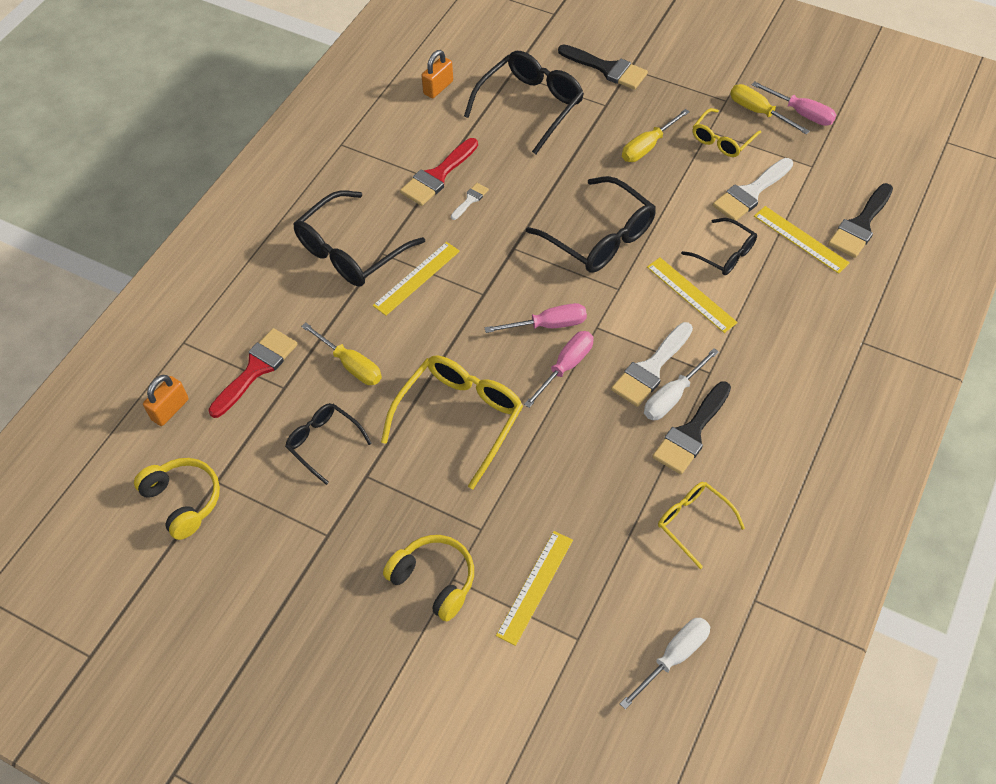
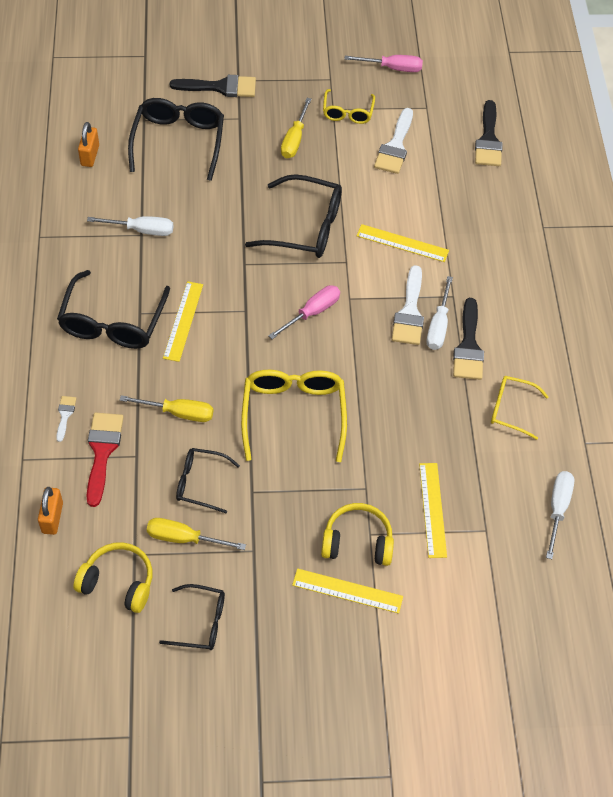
camera: 35 degrees left, 0 degrees up
(437, 176) = (142, 230): red brush -> white screwdriver
(470, 200) = (183, 239): white brush -> white brush (65, 415)
(566, 367) = (347, 338): pink screwdriver -> none
(724, 254) = (406, 201): black glasses -> black glasses (201, 622)
(758, 112) = (360, 79): yellow screwdriver -> yellow screwdriver (184, 538)
(800, 239) = (453, 168): yellow ruler -> yellow ruler (347, 591)

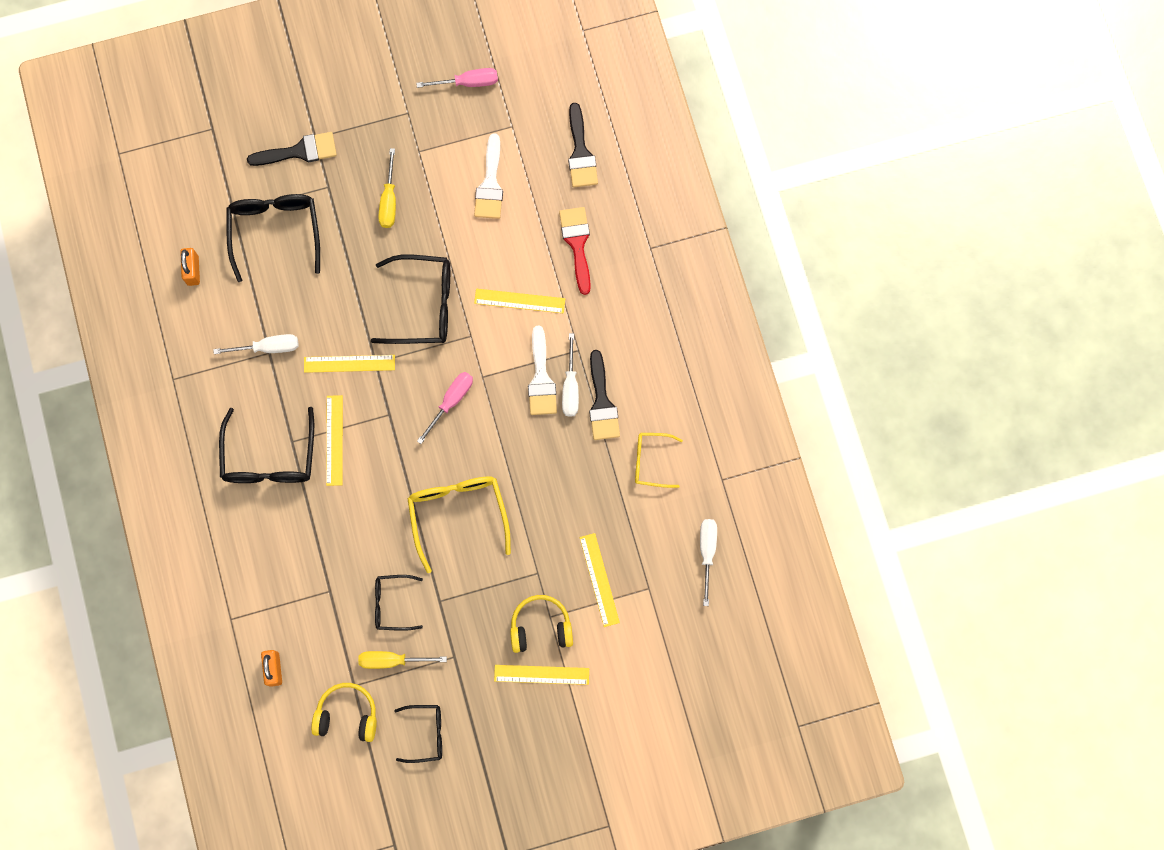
camera: 10 degrees left, 20 degrees up
(65, 415) = (255, 566): white brush -> none
(102, 452) = (298, 594): red brush -> red brush (577, 244)
(178, 413) = (355, 538): yellow screwdriver -> none
(218, 259) = (349, 363): none -> yellow ruler
(347, 112) = (434, 152): yellow glasses -> none

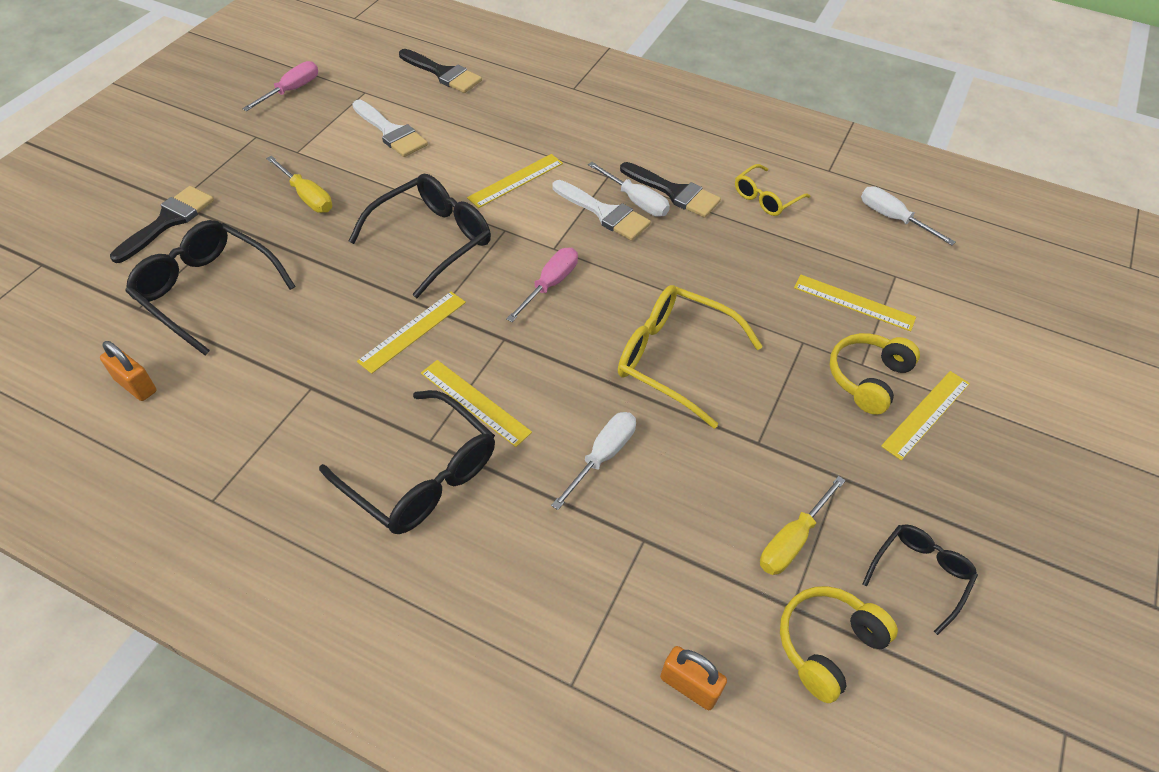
camera: 50 degrees left, 25 degrees down
(268, 347) = (305, 383): white screwdriver -> white screwdriver (602, 456)
(392, 603) = (720, 488): black glasses -> none
(451, 401) = (550, 284): pink screwdriver -> pink screwdriver turned 45 degrees clockwise
(577, 244) = (514, 120): red brush -> none

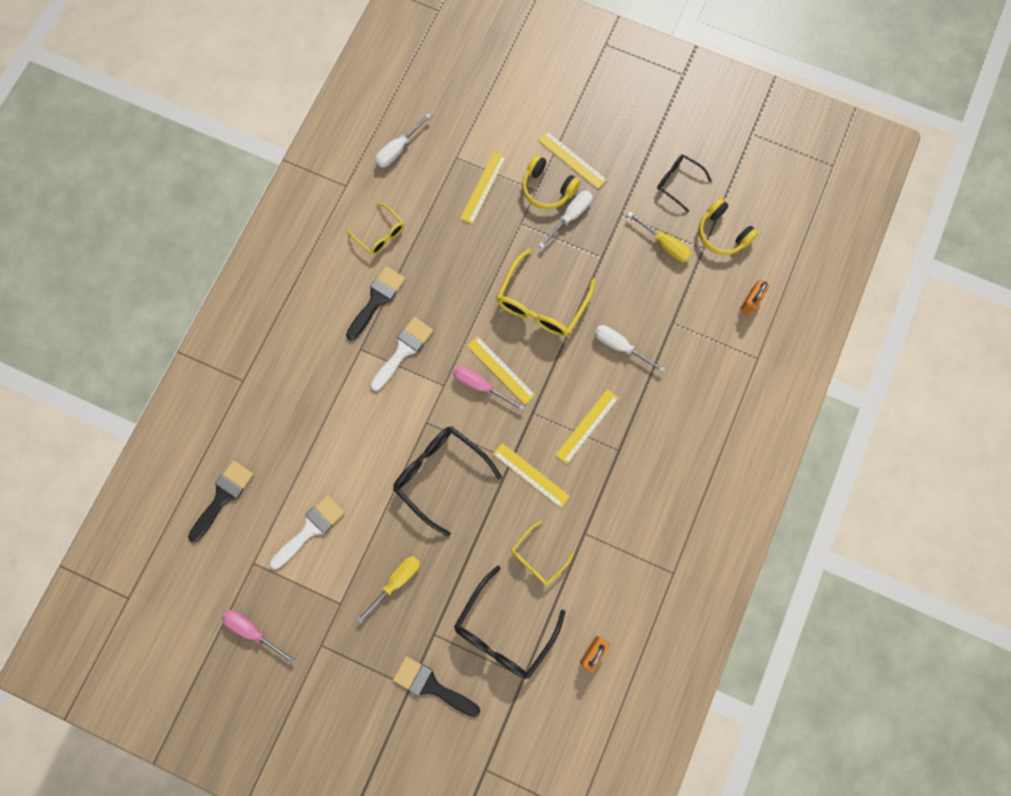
camera: 90 degrees left, 25 degrees up
(293, 331) = (537, 557): none -> yellow glasses
(421, 476) = (644, 451): black glasses -> none
(516, 180) = (369, 419): yellow ruler -> yellow ruler (501, 370)
(636, 201) = (388, 328): white screwdriver -> white screwdriver (570, 216)

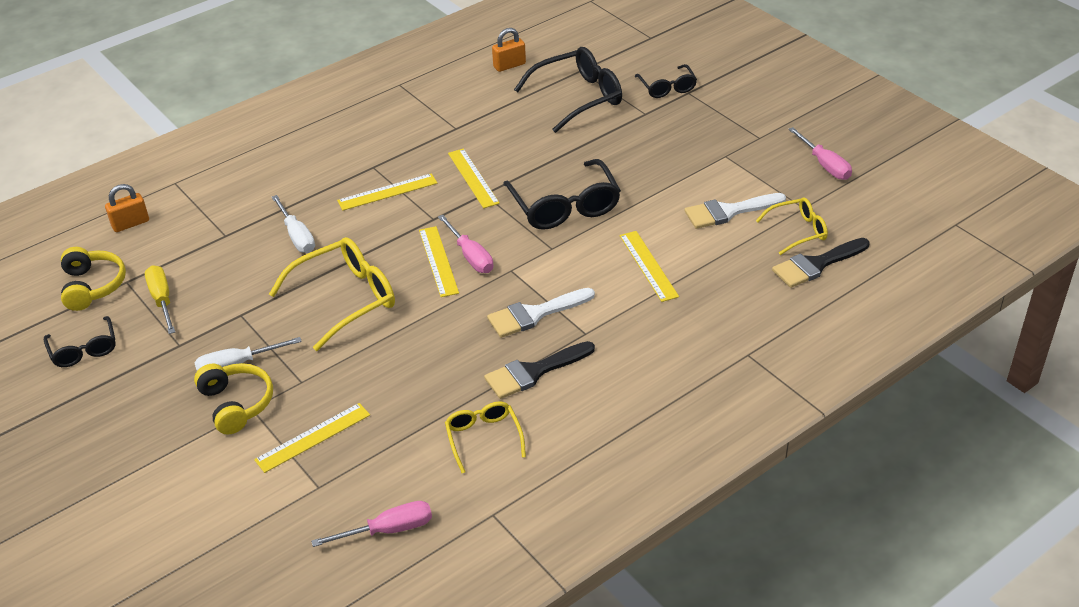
camera: 150 degrees left, 35 degrees down
(396, 581) = (659, 153): yellow screwdriver -> none
(398, 149) = (388, 530): white screwdriver -> pink screwdriver
(431, 686) = (667, 87): black brush -> black glasses
(537, 557) = (512, 127): yellow glasses -> yellow glasses (797, 231)
(572, 160) = (177, 423): yellow ruler -> yellow ruler (648, 266)

